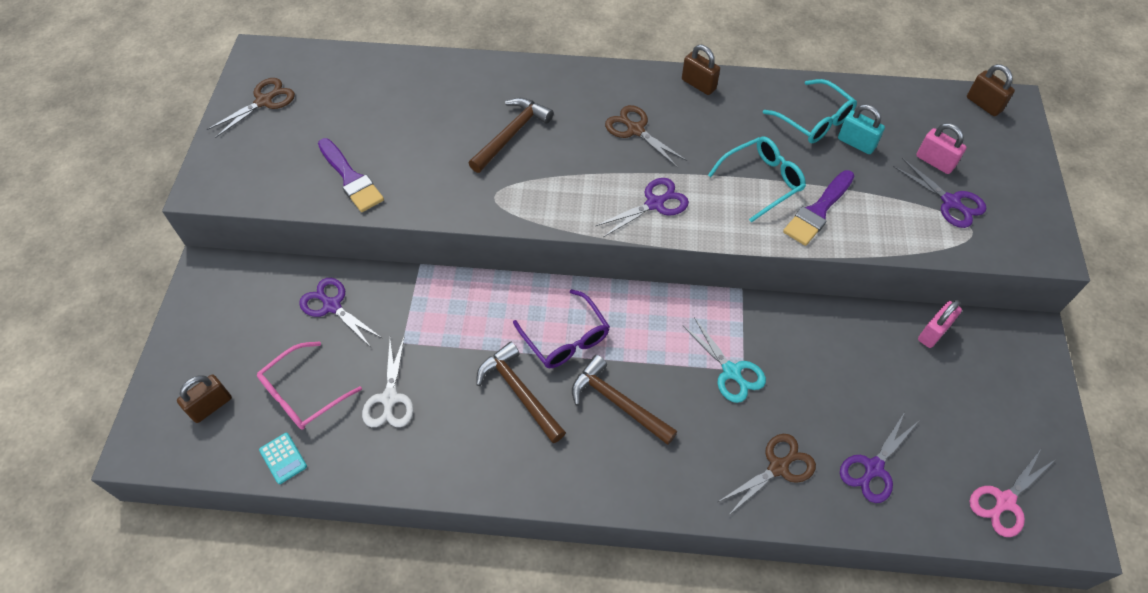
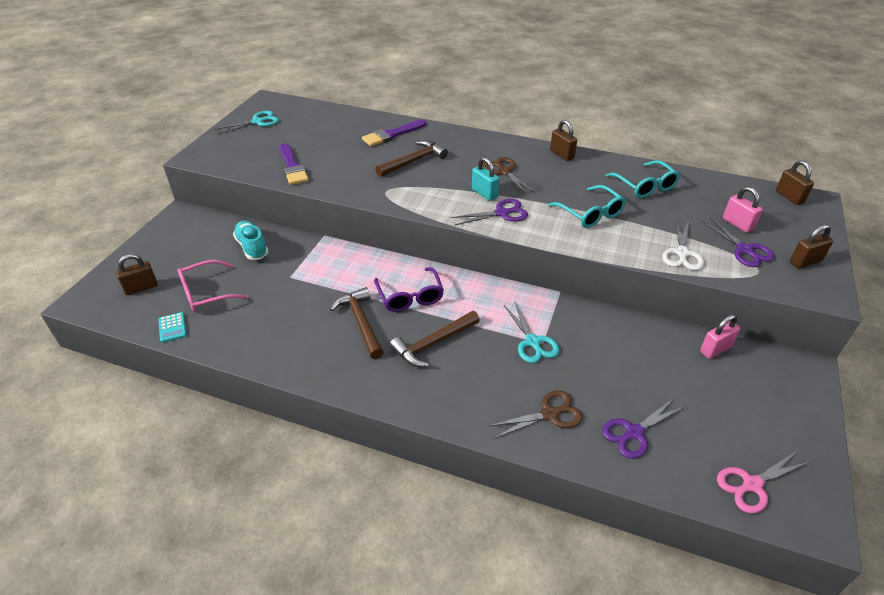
camera: 15 degrees right, 15 degrees down
(264, 101) = (257, 122): brown scissors -> turquoise scissors
(332, 306) = (252, 247): purple scissors -> turquoise shoe
(390, 398) = (265, 307): white scissors -> white scissors (682, 253)
(617, 402) = (433, 344): brown hammer -> brown hammer turned 90 degrees counterclockwise
(762, 181) = (590, 214): turquoise glasses -> turquoise glasses turned 75 degrees clockwise
(818, 211) = (630, 237): purple brush -> purple brush (392, 134)
(856, 143) = (674, 203): turquoise padlock -> turquoise padlock (484, 193)
(1019, 206) = (805, 262): none -> brown padlock

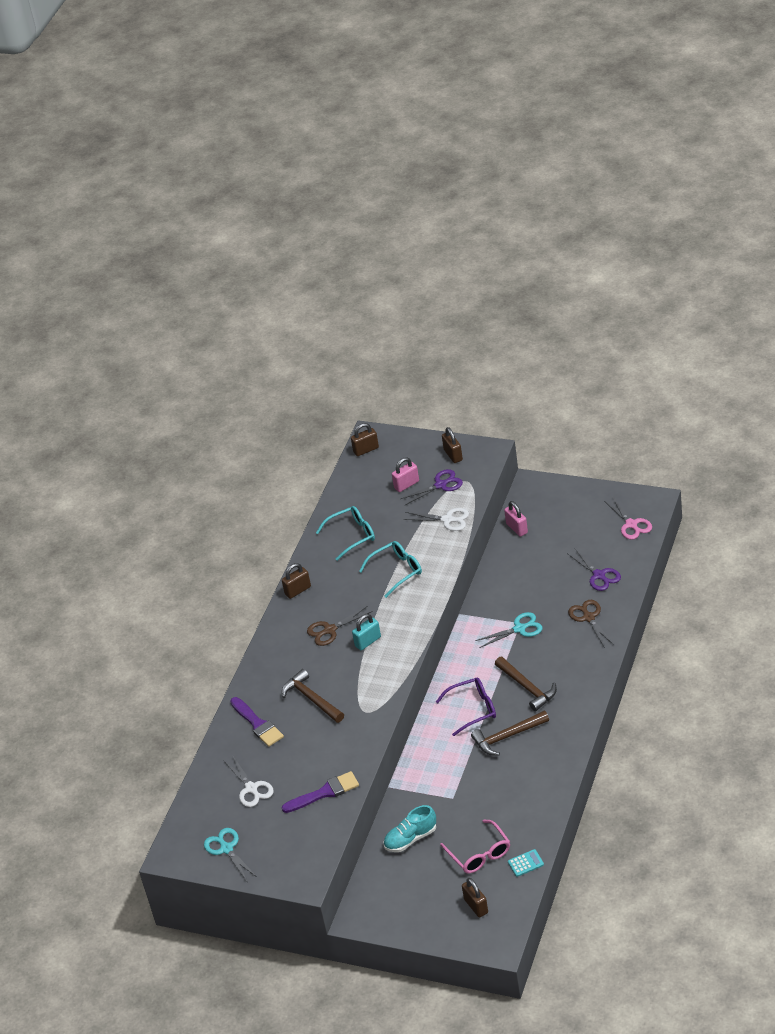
camera: 85 degrees left, 0 degrees up
(317, 132) = (251, 788): none -> white scissors
(502, 213) = (398, 628): purple scissors -> none

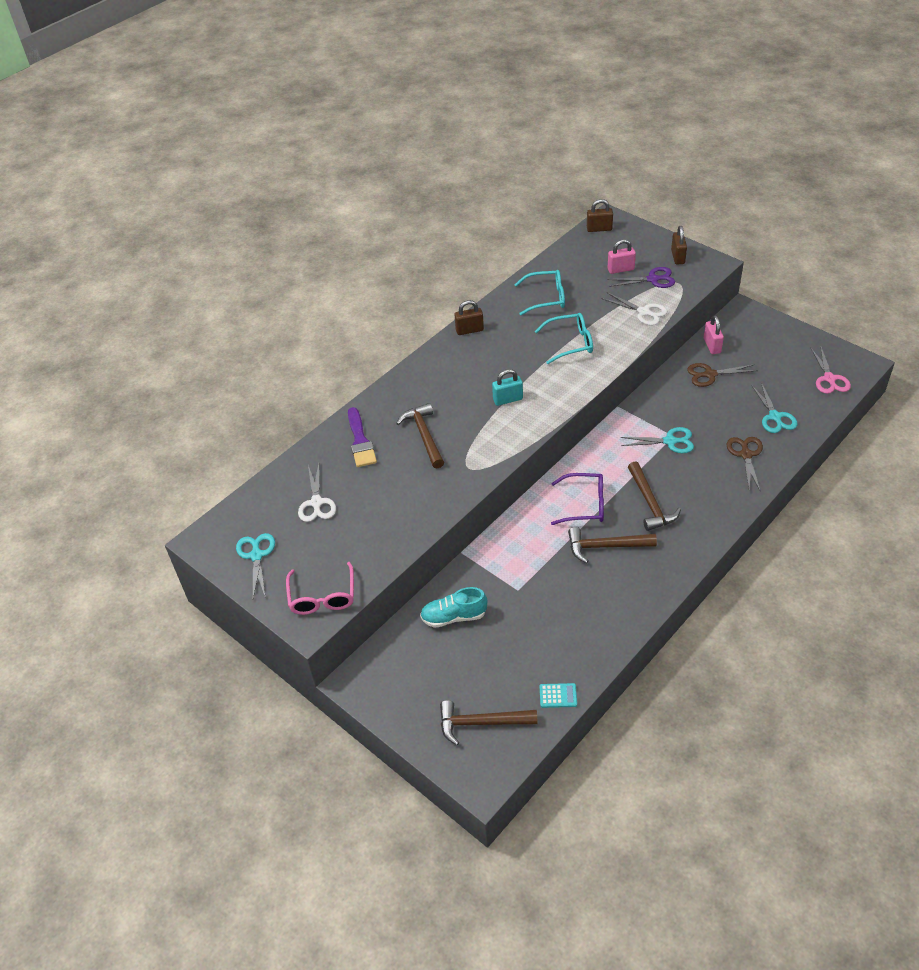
camera: 20 degrees right, 5 degrees up
(324, 793) = (382, 535): purple brush -> none
(330, 630) = (478, 376): brown scissors -> brown scissors (710, 374)
(476, 906) = (481, 723): brown padlock -> brown hammer
(479, 854) = (515, 663): pink glasses -> pink glasses (322, 597)
(599, 575) = (774, 417): purple scissors -> turquoise scissors

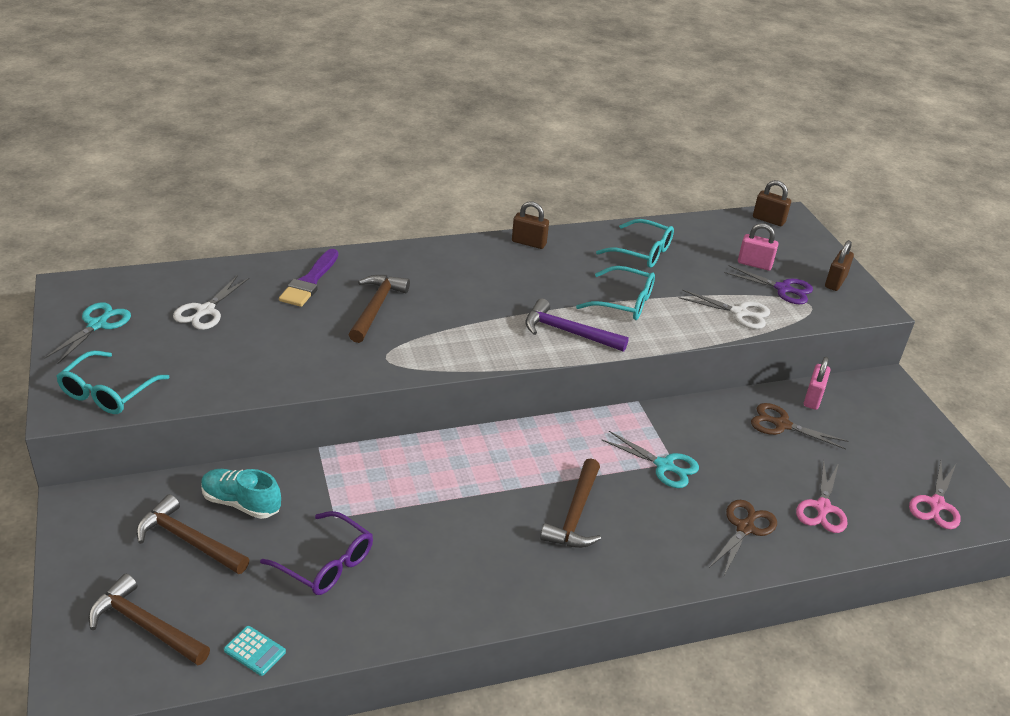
camera: 25 degrees right, 10 degrees down
(322, 597) = (108, 392): pink glasses -> turquoise glasses
(508, 399) = (498, 319): turquoise padlock -> none
(558, 384) = (568, 332): none -> purple hammer
(584, 505) = (498, 475): purple glasses -> purple glasses (326, 563)
(605, 546) = (477, 529): brown hammer -> brown hammer (188, 540)
(643, 312) = (739, 313): white scissors -> white scissors turned 45 degrees counterclockwise
(774, 417) = (822, 508): turquoise scissors -> pink scissors

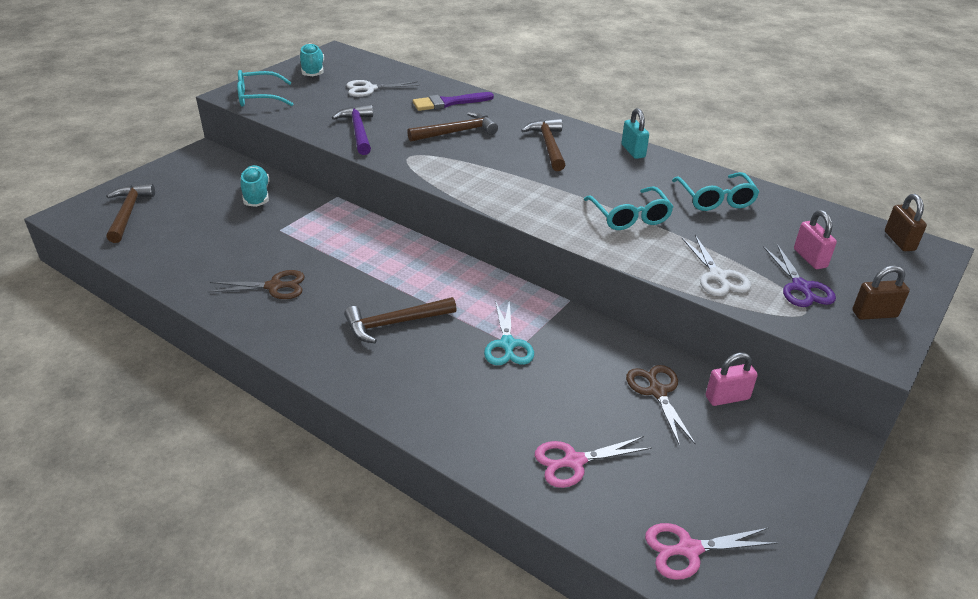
camera: 55 degrees right, 0 degrees up
(97, 325) = (313, 70): turquoise scissors -> turquoise shoe
(188, 540) = (207, 194): brown hammer -> brown hammer (548, 145)
(255, 651) = (138, 255): turquoise calculator -> none
(326, 563) = (234, 245): purple glasses -> none
(529, 243) = (633, 151): brown padlock -> turquoise padlock
(568, 332) = (548, 208): purple hammer -> purple hammer (358, 131)
(745, 528) = (485, 420): brown scissors -> brown scissors (274, 286)

